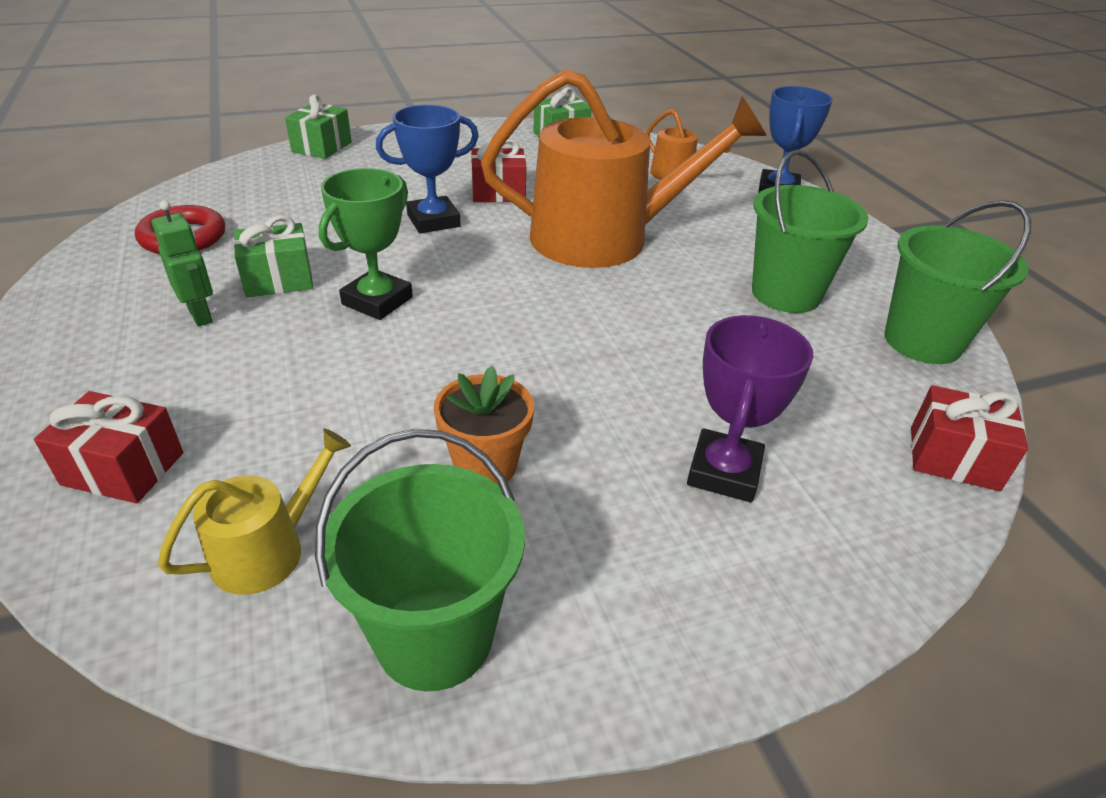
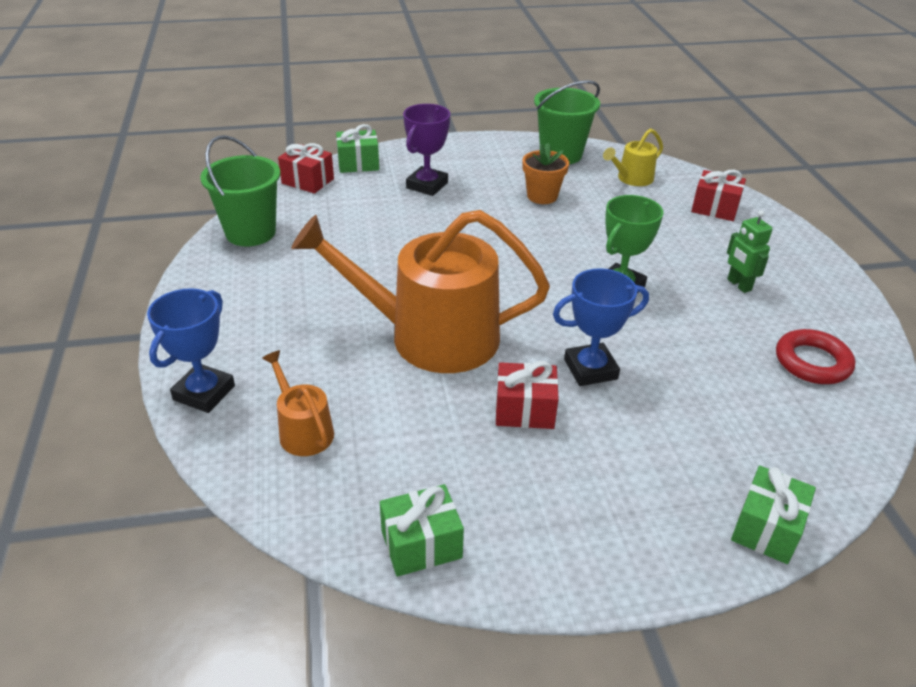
camera: 170 degrees left, 0 degrees up
(278, 279) = (702, 311): green gift -> green gift (358, 164)
(786, 293) = (311, 272): green bucket -> none

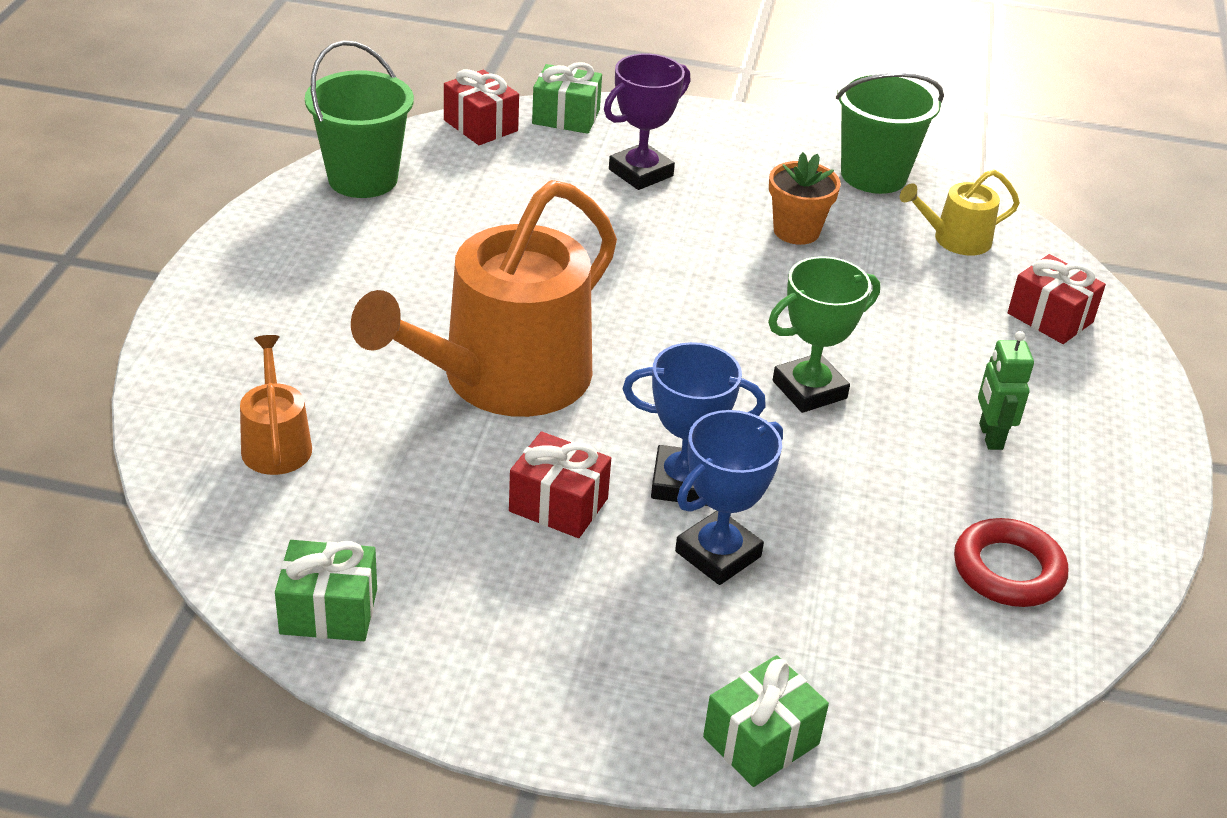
camera: 20 degrees right, 0 degrees up
(204, 393) = (190, 365): blue trophy -> blue trophy (718, 554)
(430, 336) = (503, 378): orange watering can -> orange watering can turned 75 degrees counterclockwise

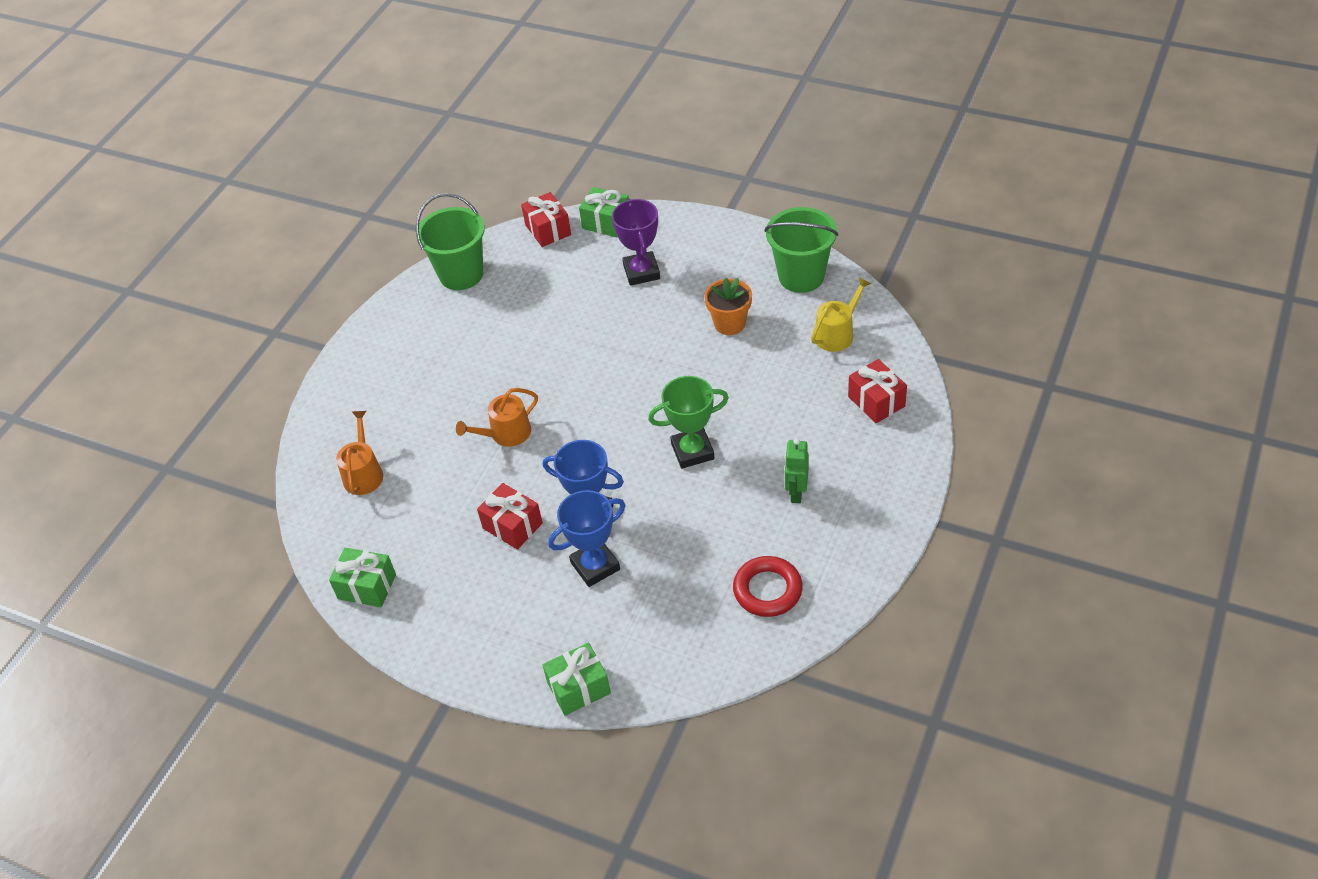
camera: 20 degrees right, 10 degrees up
(503, 378) = (506, 434): orange watering can -> orange watering can, size x0.44
(641, 173) = (641, 272): purple trophy -> purple trophy turned 75 degrees counterclockwise
(955, 239) = (837, 334): yellow watering can -> yellow watering can turned 135 degrees clockwise

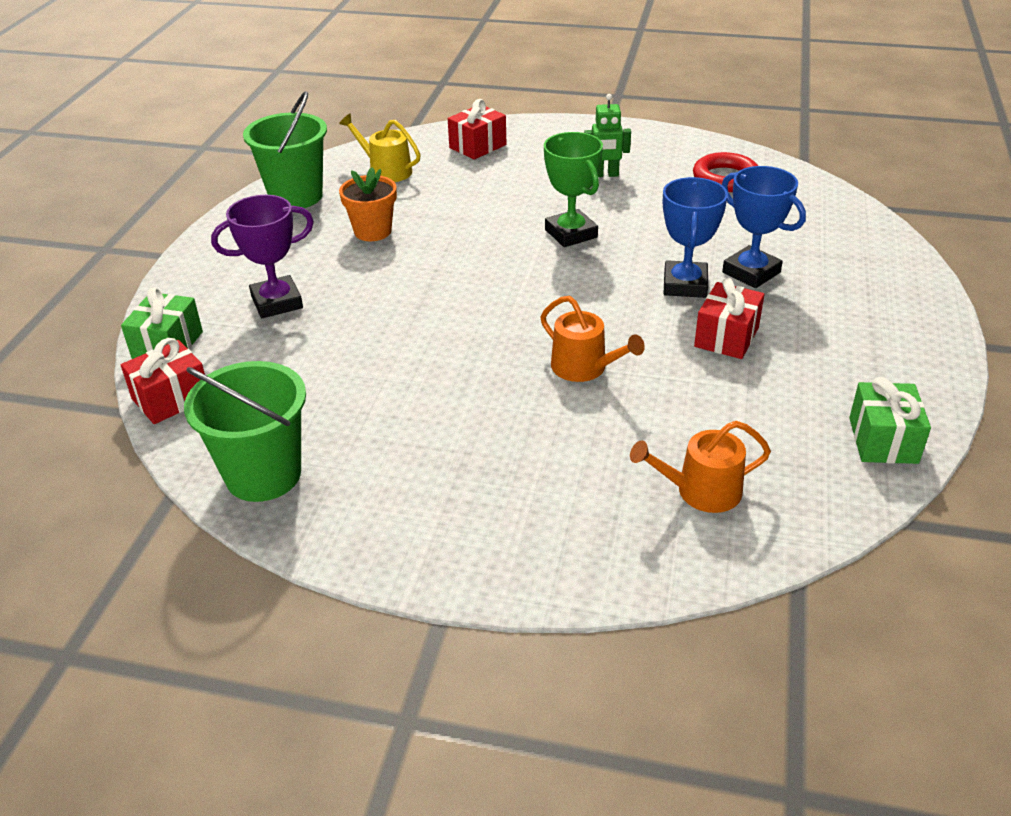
camera: 105 degrees left, 10 degrees down
(579, 688) = (901, 261): green gift -> none

